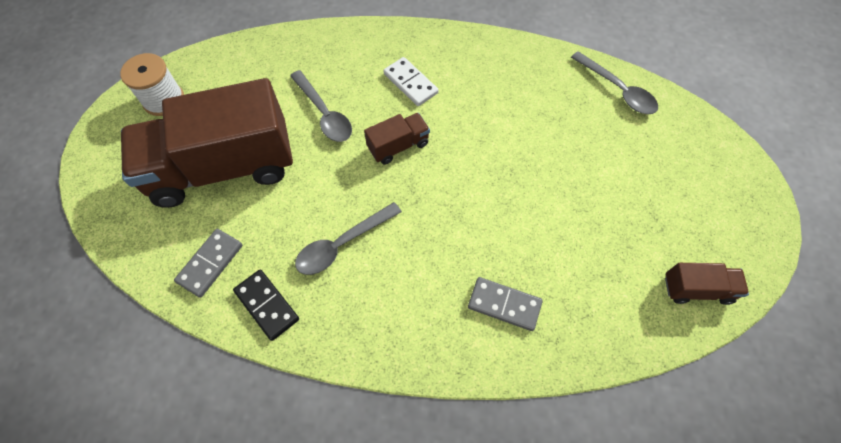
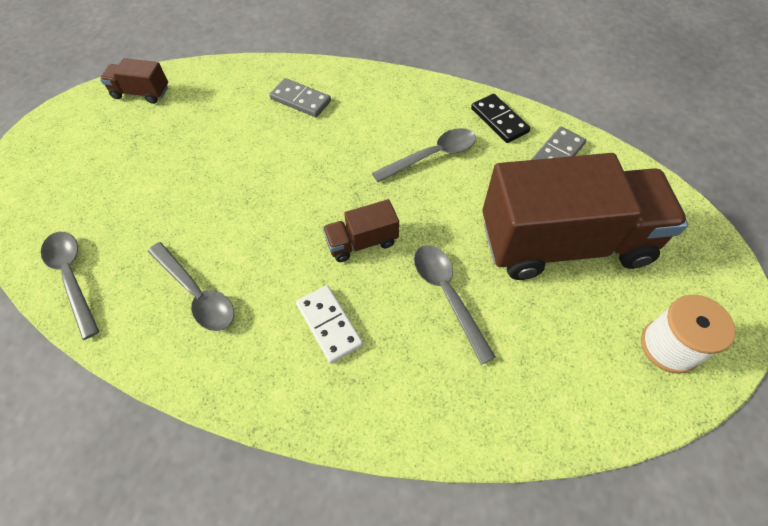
camera: 170 degrees left, 5 degrees down
(516, 91) = (197, 293): none -> grey spoon

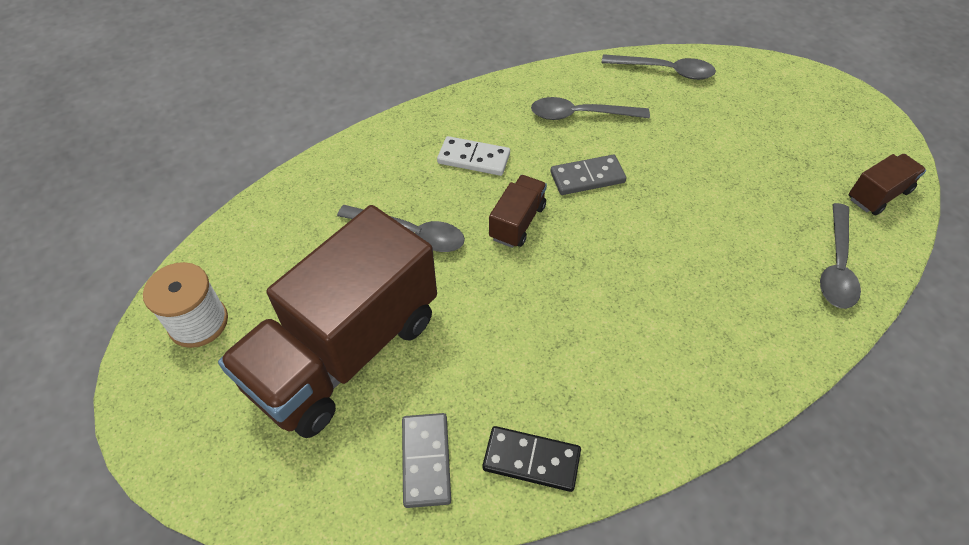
camera: 135 degrees right, 5 degrees down
(300, 100) = (751, 305): grey domino -> grey domino (587, 177)
(432, 156) = (551, 347): grey spoon -> grey spoon (836, 265)

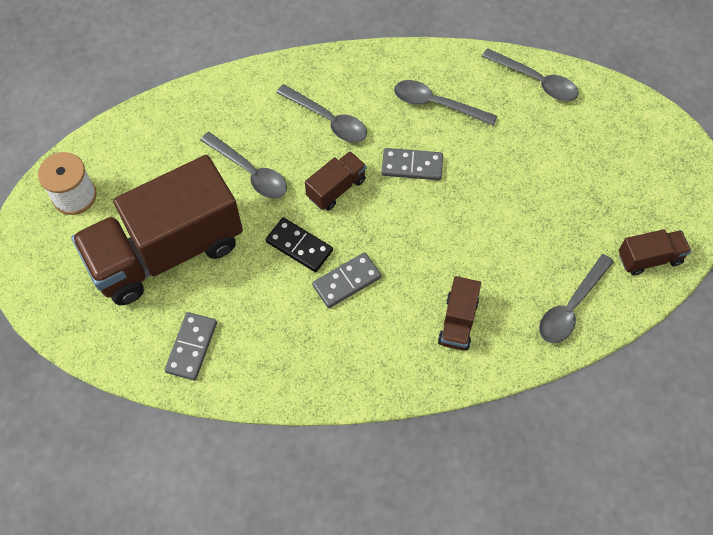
camera: 20 degrees right, 10 degrees up
(474, 158) = (328, 120): white domino -> grey spoon
(531, 460) = (261, 371): black domino -> black domino (299, 246)
(581, 317) = (347, 281): none -> grey domino
(730, 321) = (457, 322): none -> brown truck

